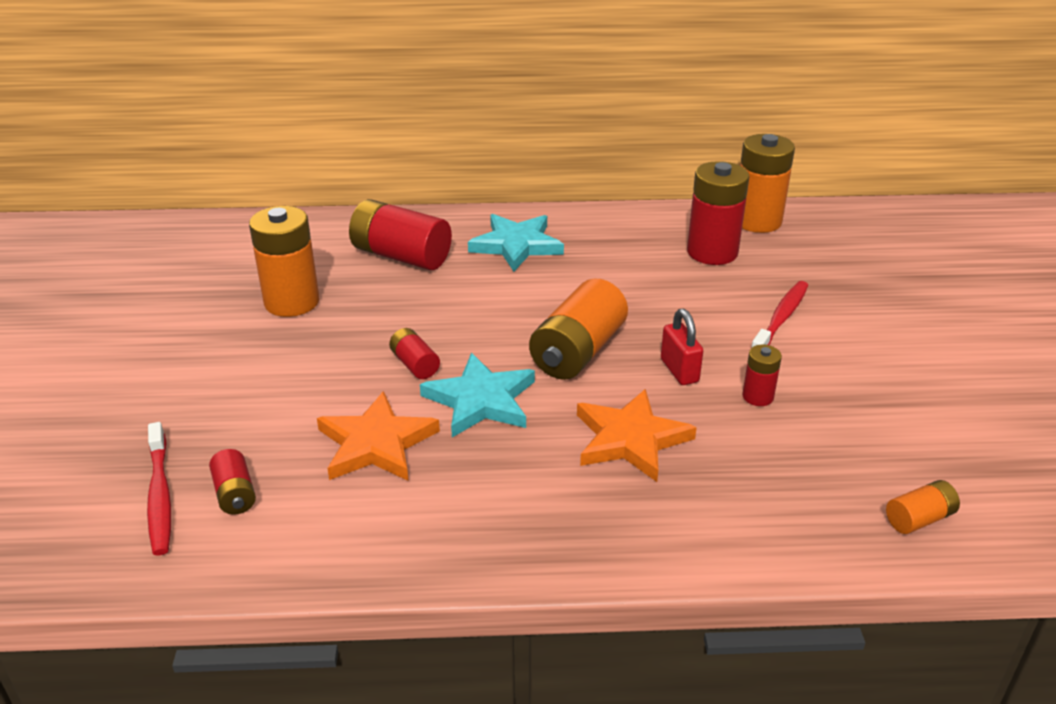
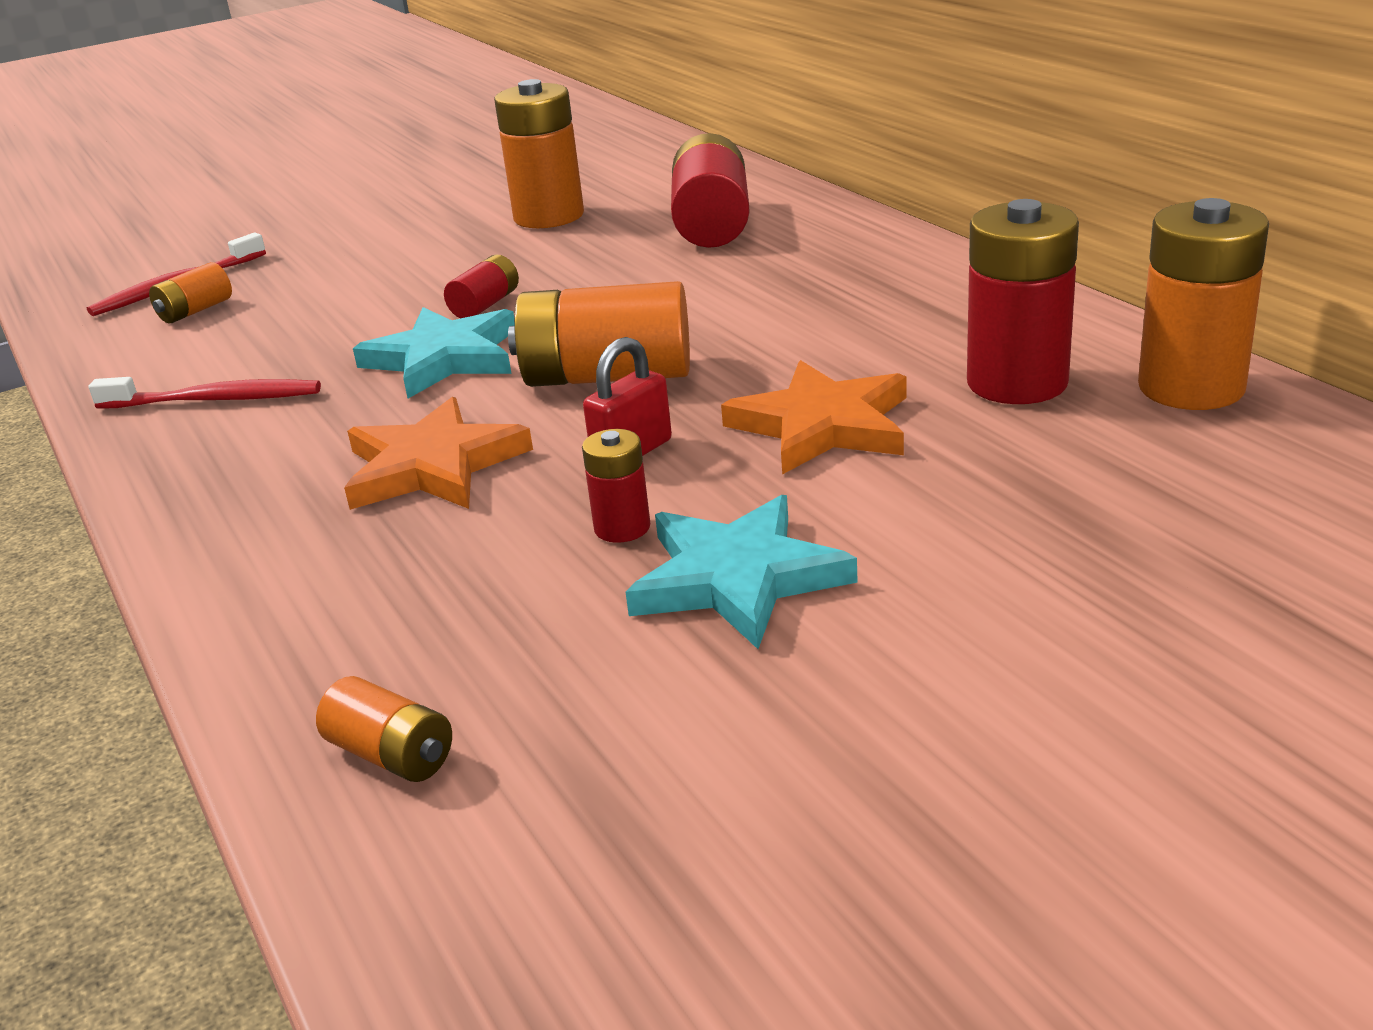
camera: 65 degrees right, 5 degrees down
(235, 494) = (195, 311): red battery -> orange battery
(376, 443) = (318, 337): orange star -> orange star (822, 425)
(516, 245) = (829, 265): turquoise star -> turquoise star (738, 578)
(781, 319) = (880, 489): red toothbrush -> red toothbrush (214, 400)

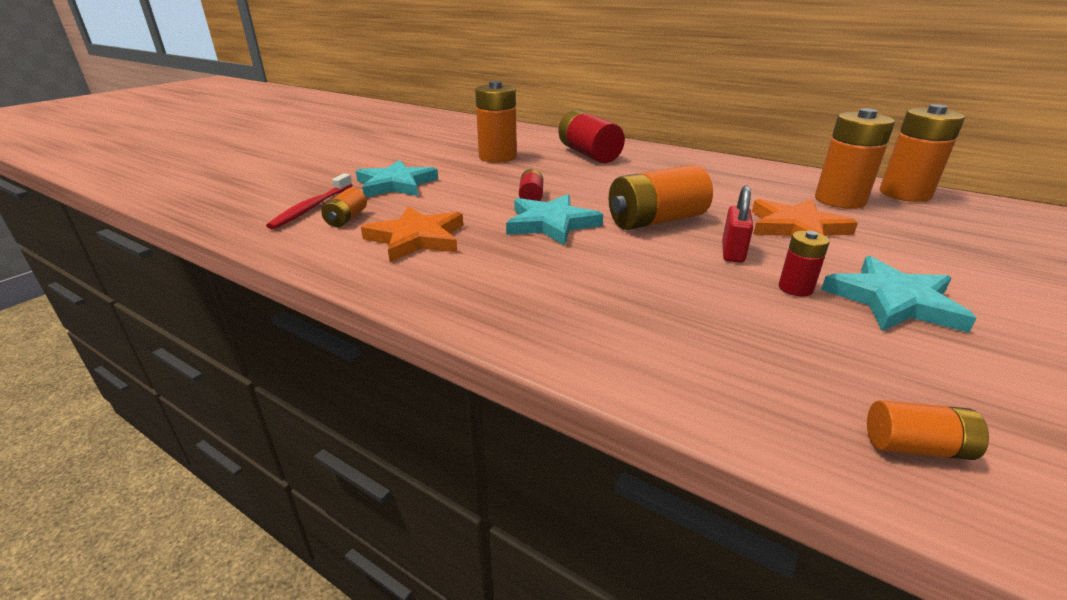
camera: 30 degrees left, 0 degrees up
(214, 400) = (439, 263): red toothbrush -> none
(329, 257) = (396, 184): none -> turquoise star
(433, 466) = (640, 276): orange star -> orange star (417, 238)
(1017, 383) = (839, 200): red battery -> orange battery

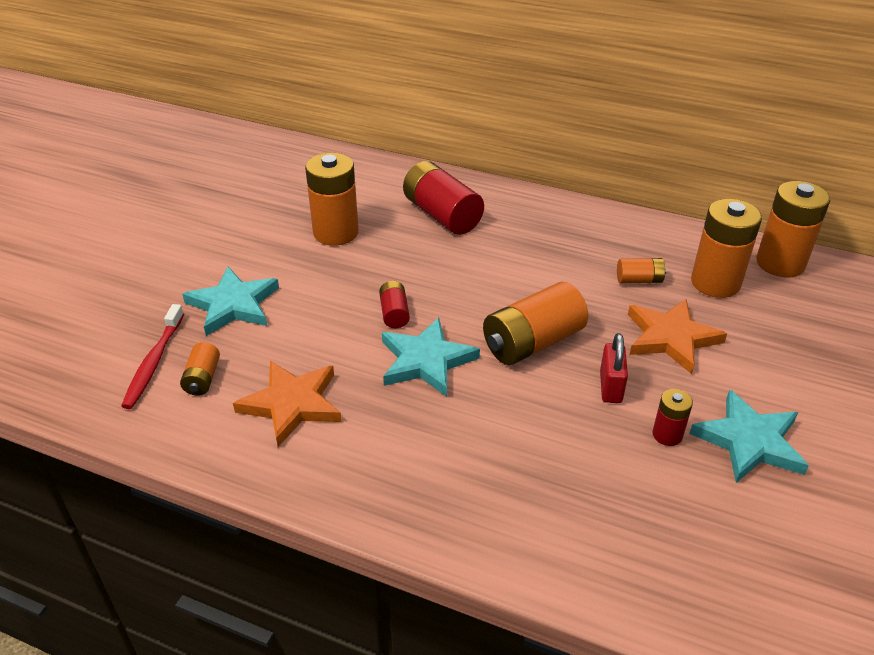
camera: 10 degrees left, 10 degrees up
(916, 447) = (746, 608): orange battery -> orange battery (639, 280)

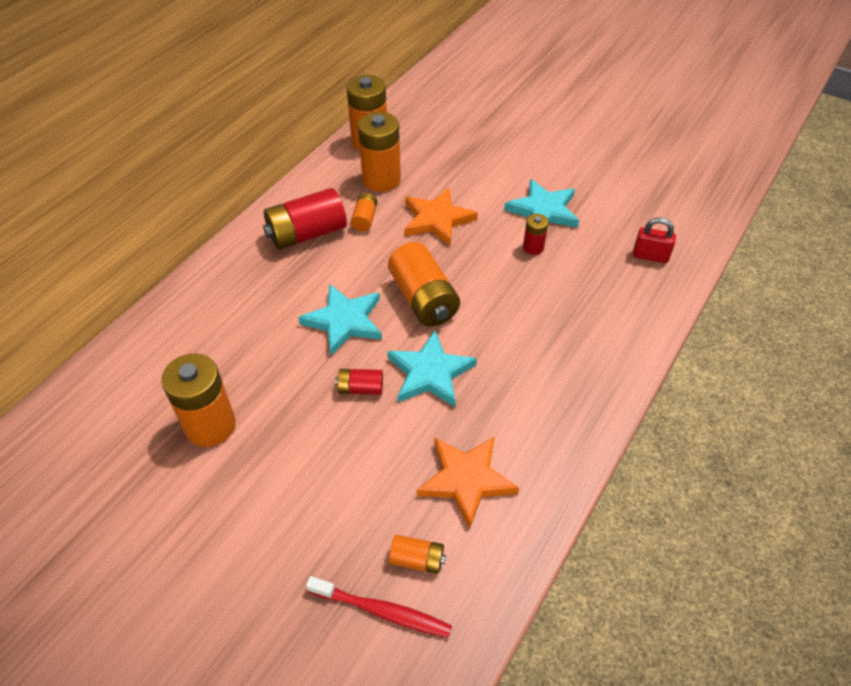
camera: 80 degrees left, 10 degrees up
(233, 305) = (306, 531): turquoise star -> turquoise star (344, 321)
(442, 215) = (218, 331): red battery -> red battery (307, 234)
(610, 387) = (482, 265): red padlock -> red padlock (650, 256)

